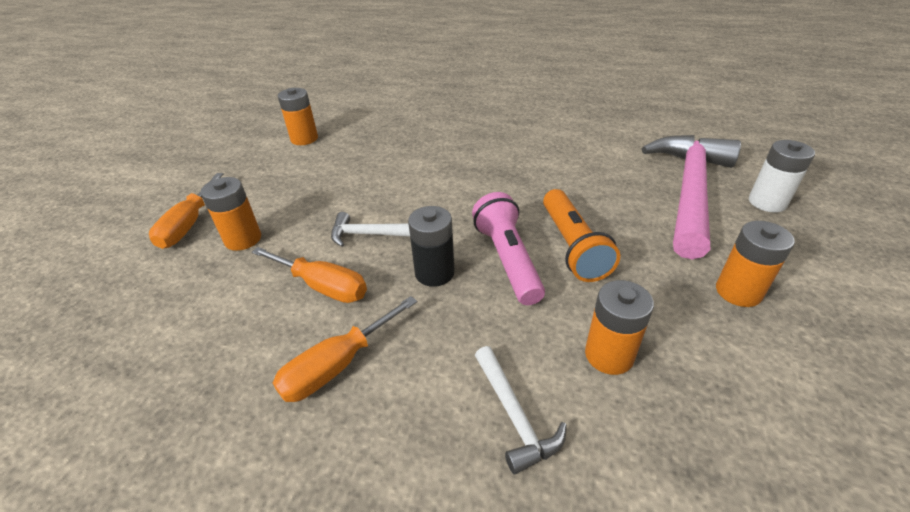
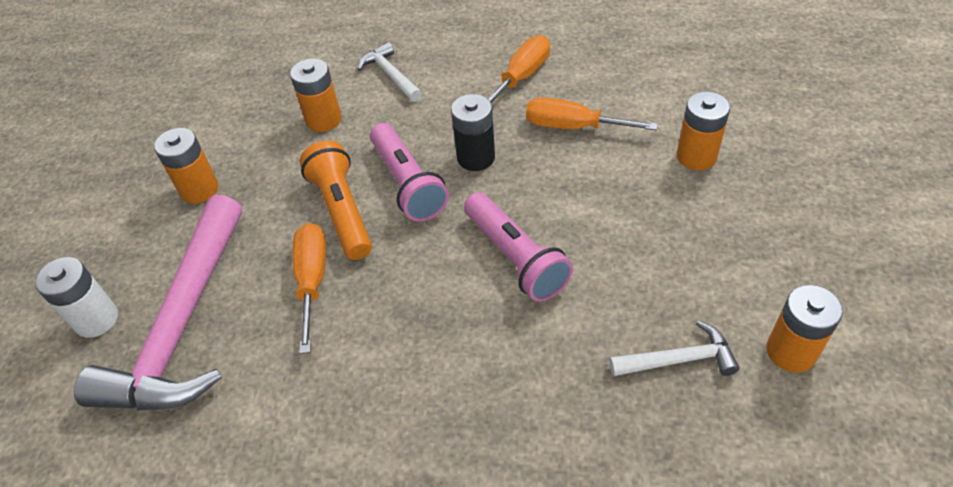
camera: 170 degrees right, 10 degrees up
(189, 225) = (777, 161): orange screwdriver -> orange screwdriver (312, 280)
(370, 234) = (562, 187): white hammer -> white hammer (678, 360)
(432, 195) = (515, 258): none -> pink flashlight

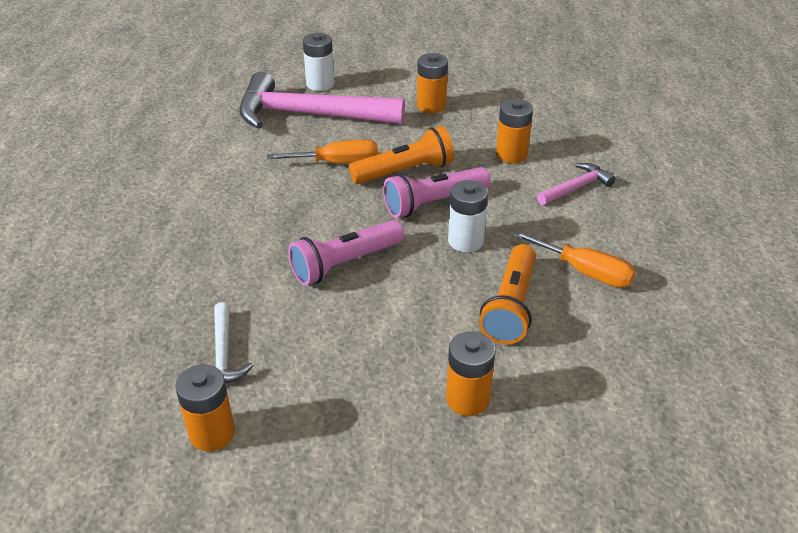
camera: 85 degrees right, 10 degrees down
(391, 75) = (576, 187): white hammer -> pink hammer
(476, 157) = (465, 241): black battery -> white battery
(573, 126) = (510, 306): orange screwdriver -> orange flashlight

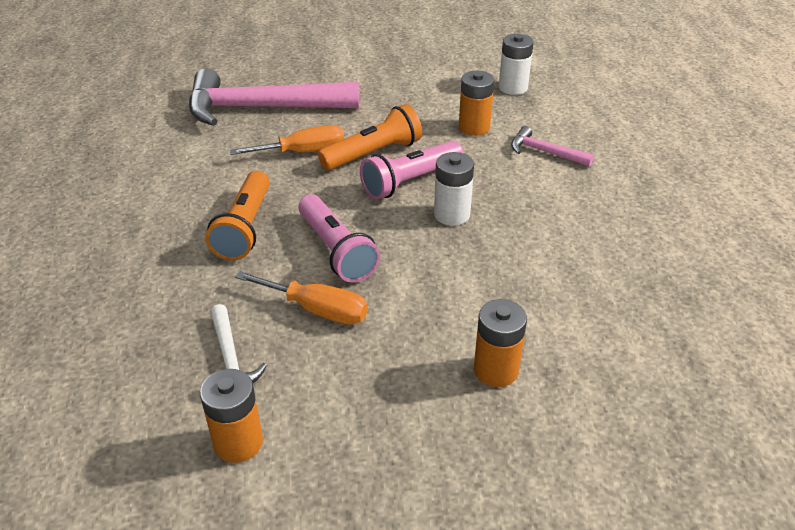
camera: 10 degrees left, 0 degrees up
(320, 84) = (265, 77): white battery -> white battery (513, 87)
(345, 263) = (336, 250): pink flashlight -> pink flashlight turned 75 degrees counterclockwise
(431, 106) = (383, 88): orange battery -> none
(510, 306) = (513, 273): orange flashlight -> orange flashlight (245, 228)
(576, 187) = (545, 152): pink hammer -> pink hammer turned 105 degrees counterclockwise
(585, 272) = (576, 231): orange screwdriver -> orange screwdriver (317, 310)

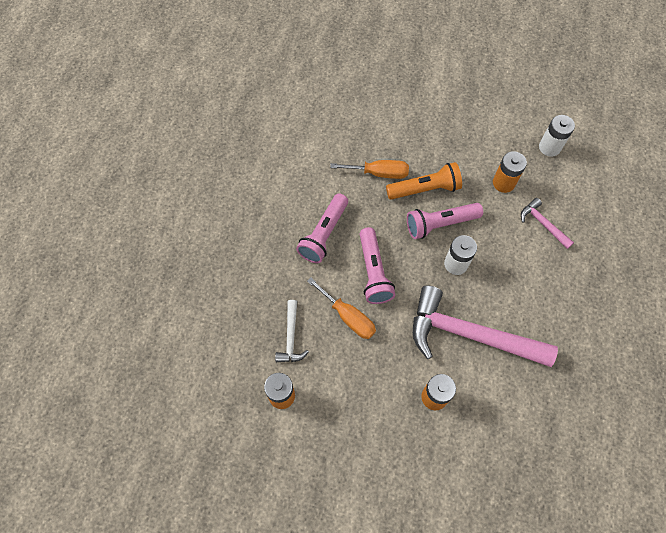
camera: 20 degrees right, 25 degrees up
(245, 228) = (324, 234): orange flashlight -> pink flashlight
(262, 108) = (364, 118): pink hammer -> pink hammer (469, 334)

